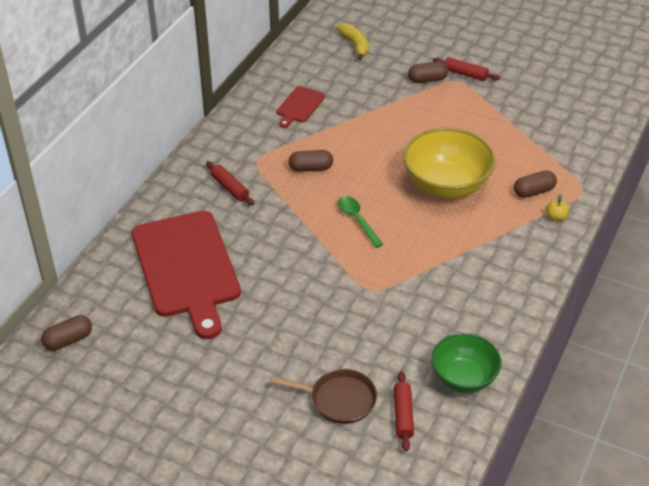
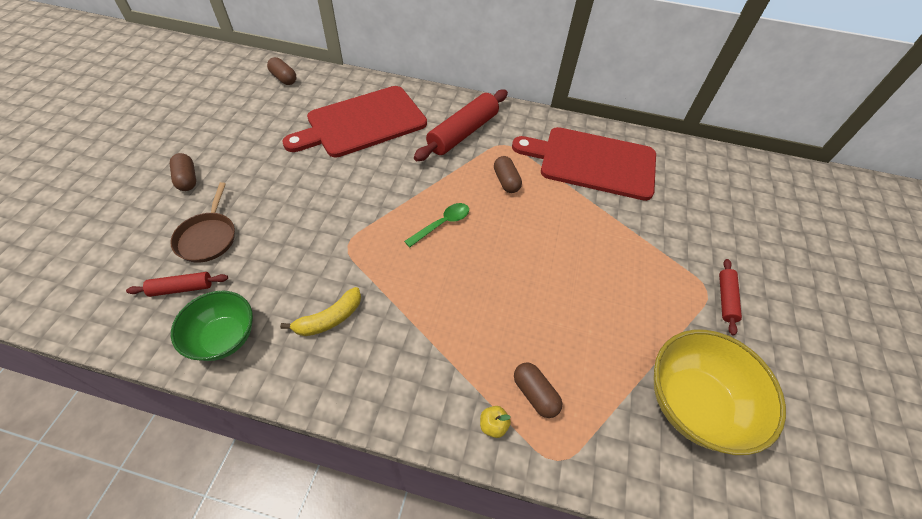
camera: 75 degrees right, 10 degrees up
(230, 188) = (463, 133): red rolling pin -> red rolling pin, size x1.96
(299, 106) = (592, 162): red cutting board -> red cutting board, size x2.25
(355, 45) = (713, 192): yellow banana -> yellow banana (329, 318)
(427, 79) = (692, 261): brown capsule -> brown capsule (187, 179)
(446, 186) = (516, 296): yellow bowl -> yellow bowl (694, 404)

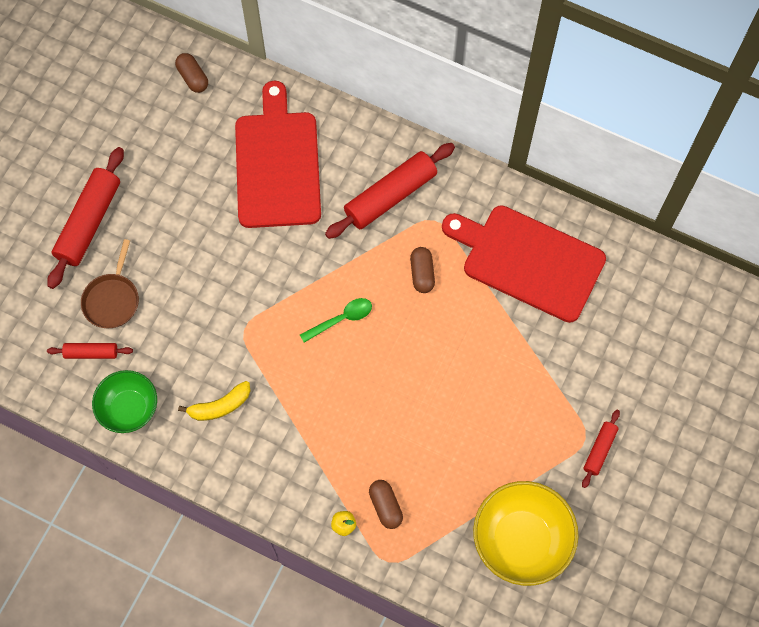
camera: 15 degrees right, 15 degrees up
(187, 179) = (89, 222): brown capsule -> red rolling pin
(362, 122) = (278, 164): red cutting board -> red cutting board turned 105 degrees clockwise

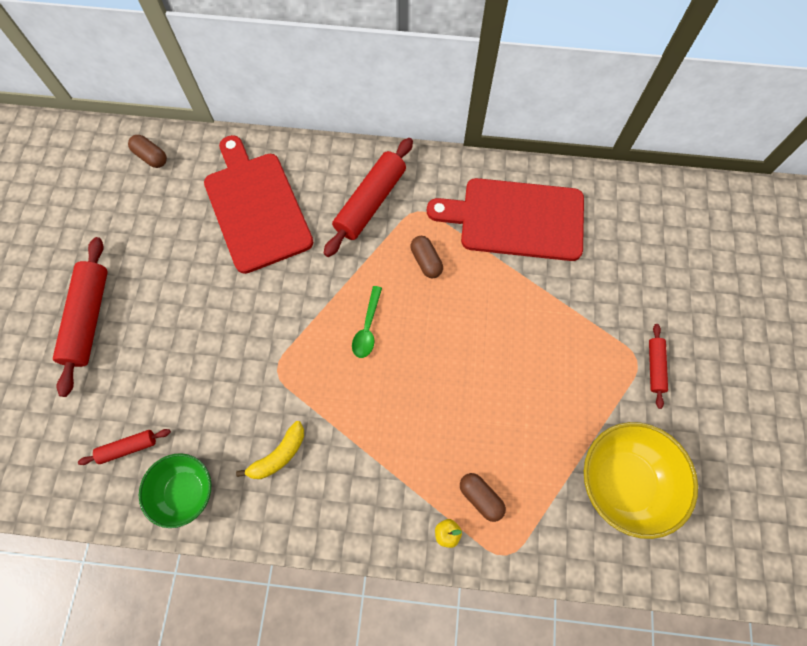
camera: 20 degrees left, 0 degrees up
(112, 300) = (134, 386): brown pan -> none
(341, 319) = (367, 328): green spoon -> green spoon turned 150 degrees clockwise

